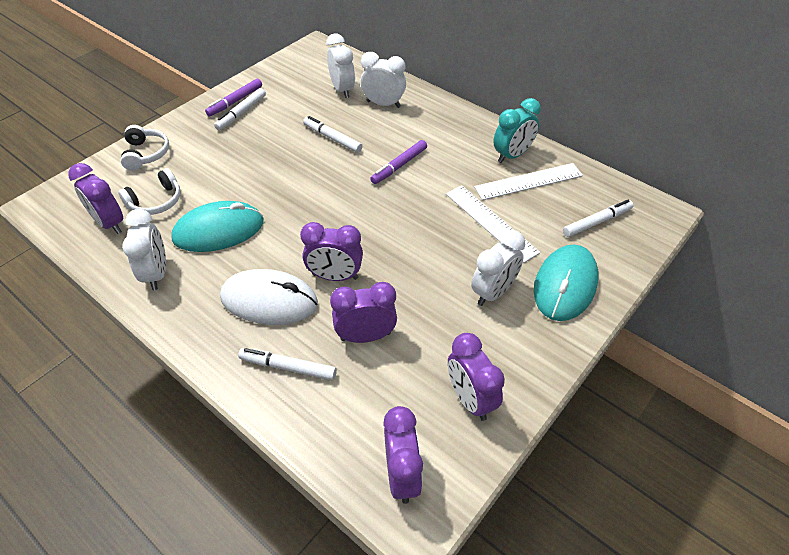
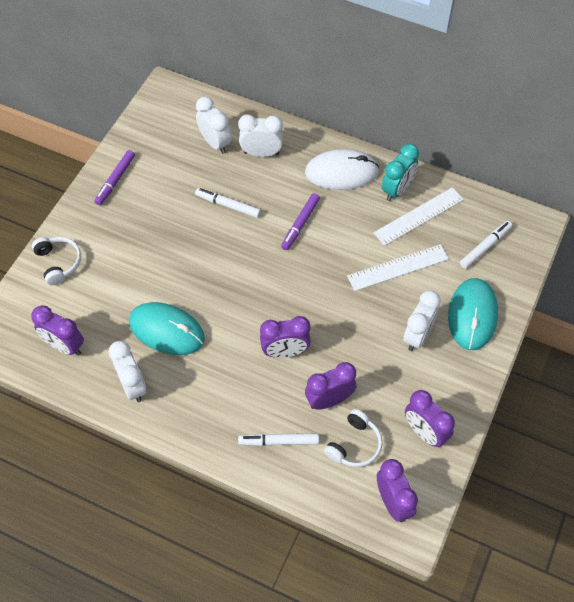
camera: 15 degrees left, 10 degrees up
(156, 201) = (95, 313): white headphones -> white headphones (354, 445)
(218, 230) = (166, 330): turquoise mouse -> turquoise mouse turned 60 degrees clockwise
(241, 113) = (128, 193): white marker -> none
(269, 300) = (239, 387): white mouse -> white mouse (341, 172)
(491, 222) = (398, 267): white ruler -> white ruler turned 60 degrees counterclockwise

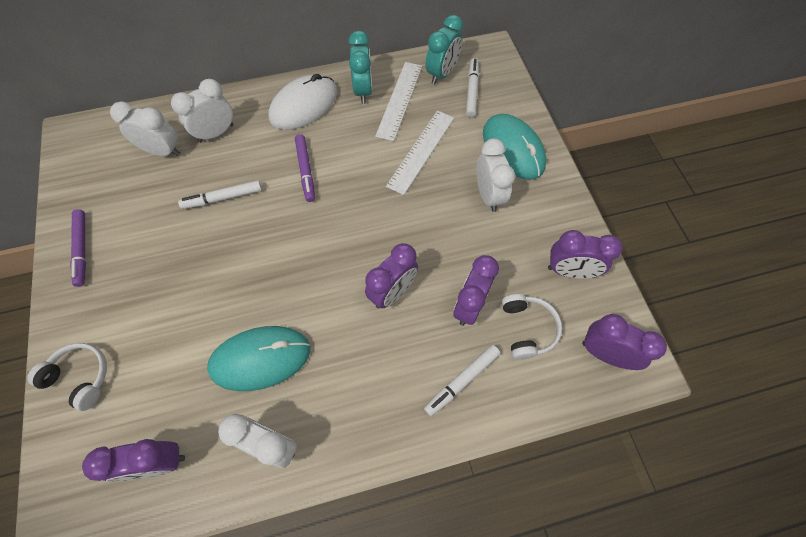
camera: 40 degrees left, 5 degrees up
(474, 216) = (442, 74): none -> turquoise clock

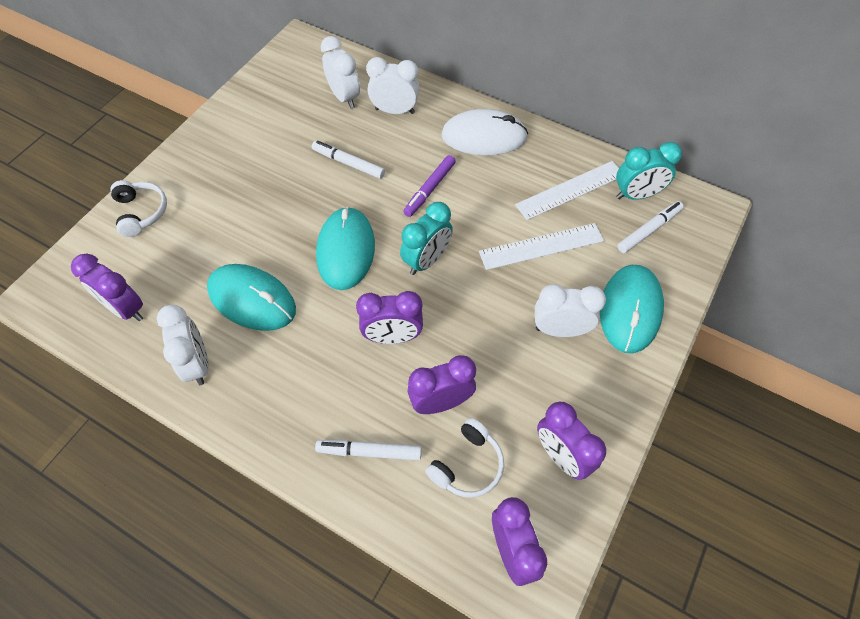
camera: 45 degrees right, 5 degrees down
(82, 249) = (226, 128): purple marker -> none
(292, 262) = (346, 250): none -> turquoise mouse
(363, 90) = (547, 159): turquoise clock -> turquoise clock (426, 260)
(488, 195) = (560, 330): white clock -> white clock turned 120 degrees counterclockwise

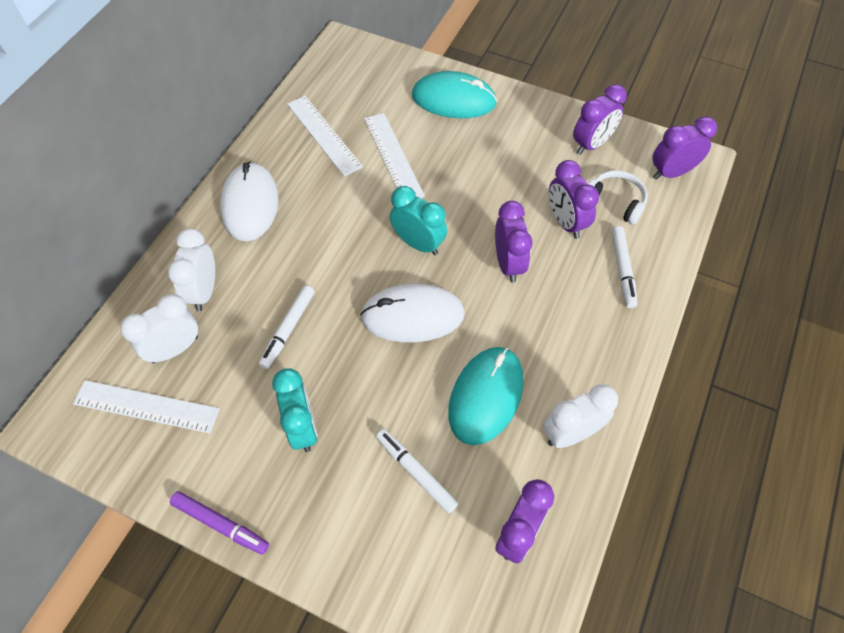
camera: 95 degrees left, 0 degrees up
(141, 212) = (373, 561): white headphones -> none
(299, 85) = (146, 407): none -> white ruler
(346, 250) = (412, 315): turquoise mouse -> white mouse
(430, 189) = (326, 247): purple marker -> purple marker (221, 524)
(560, 330) = (480, 144): white clock -> none
(636, 195) = (329, 89): turquoise clock -> turquoise clock (302, 427)
(649, 230) = (369, 84): white marker -> white marker (416, 472)

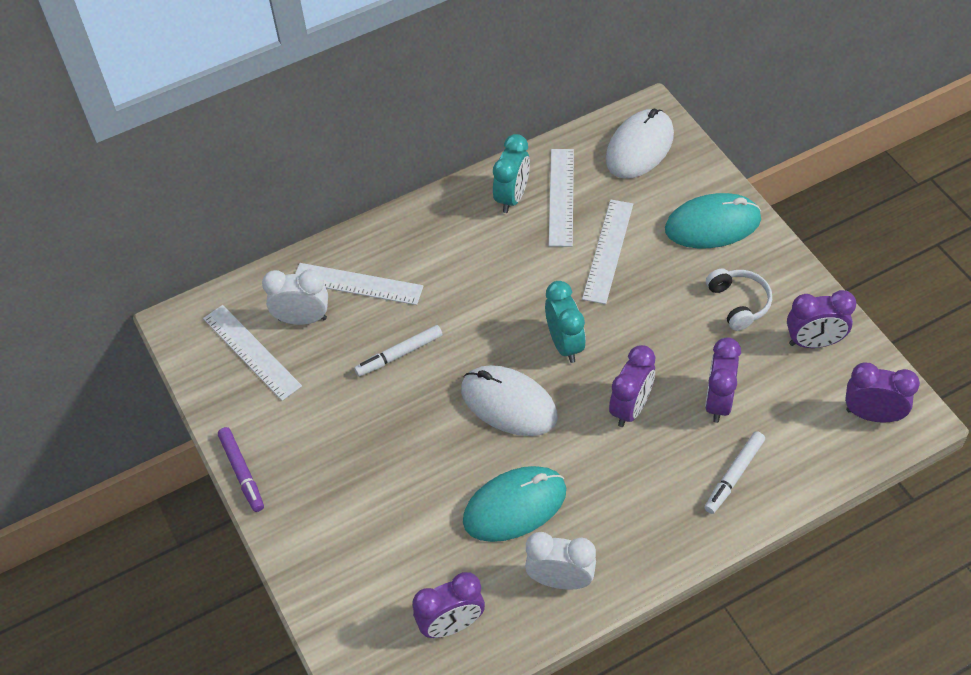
camera: 40 degrees right, 5 degrees down
(204, 291) = (357, 284): white clock -> white ruler
(250, 204) = (449, 228): white mouse -> white mouse (639, 147)
(302, 427) = (352, 439): turquoise clock -> turquoise clock (512, 197)
(416, 472) = (410, 528): white marker -> none
(453, 99) = (712, 225): turquoise mouse -> turquoise mouse turned 60 degrees counterclockwise
(615, 201) = (786, 410): white headphones -> white headphones (739, 303)

